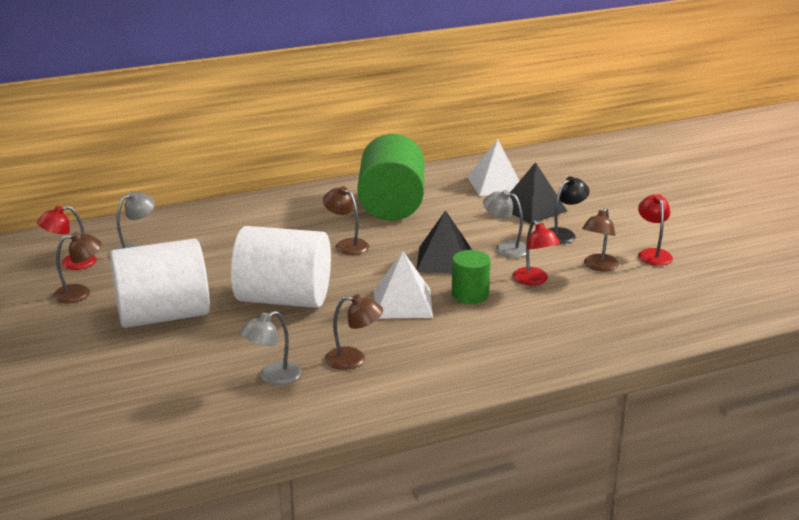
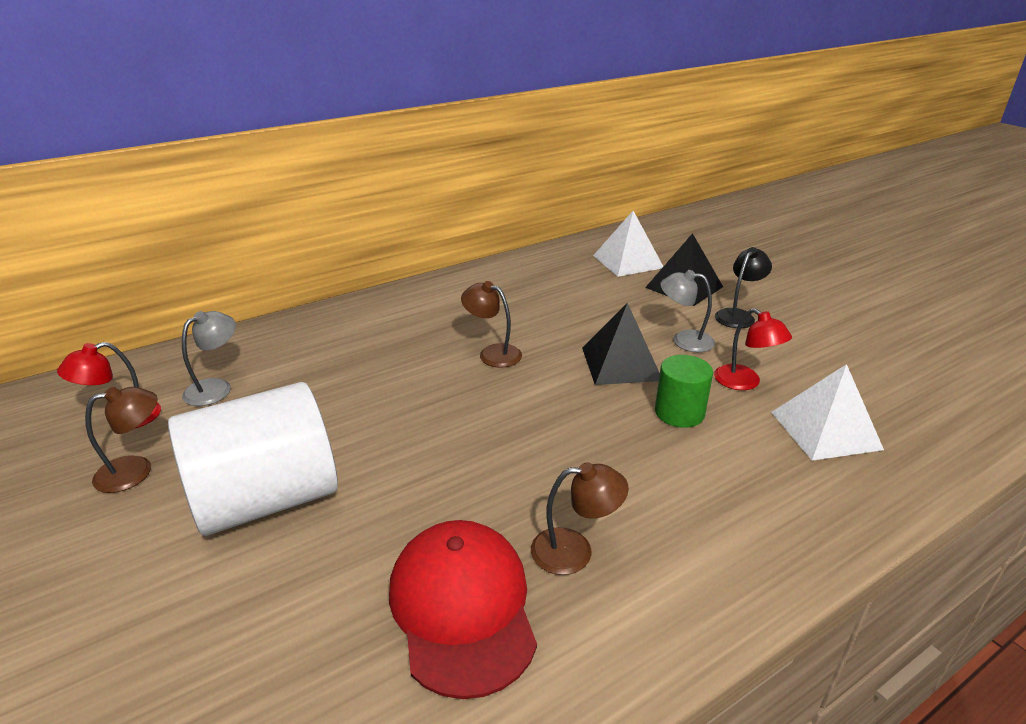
camera: 10 degrees left, 5 degrees up
(272, 377) = (462, 607): grey lamp -> red cap
(283, 299) = (437, 448): white cylinder -> none
(392, 205) = (526, 296): green cylinder -> none
(402, 303) = (599, 436): white pyramid -> white pyramid (825, 430)
(598, 266) = (805, 355): brown lamp -> none
(653, 254) = (852, 332): red lamp -> none

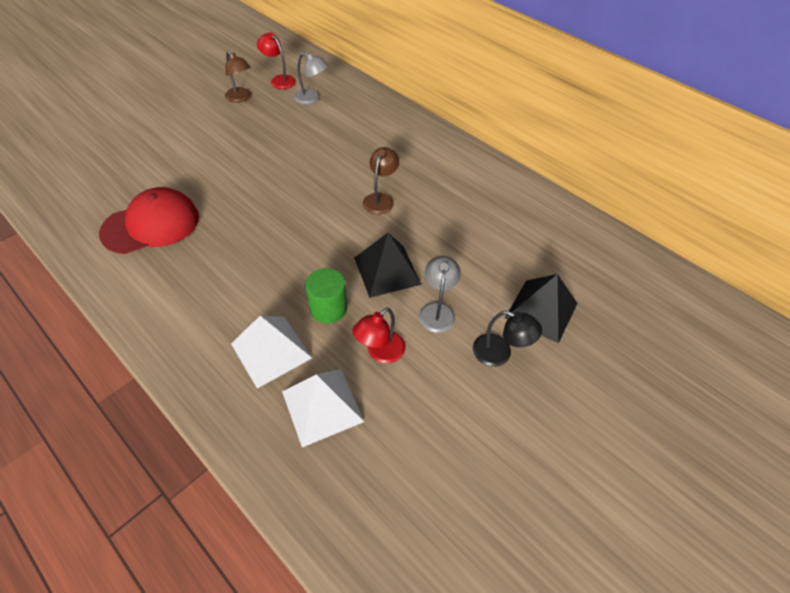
camera: 75 degrees right, 20 degrees up
(267, 499) = (223, 143): white cylinder -> none
(575, 551) = (188, 262): brown lamp -> none
(628, 261) = (576, 265): white pyramid -> white pyramid (271, 350)

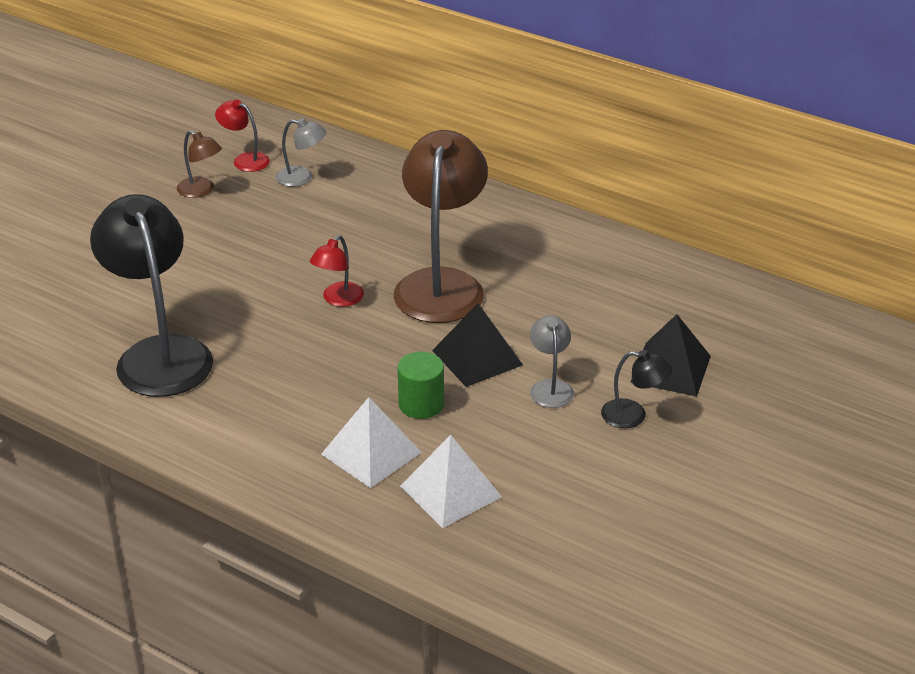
camera: 10 degrees left, 15 degrees down
(151, 225) = (159, 354): red cap -> black lamp
(380, 199) = (441, 284): brown lamp -> brown lamp, size x2.23
(380, 353) = (497, 435): red lamp -> red lamp (338, 299)

